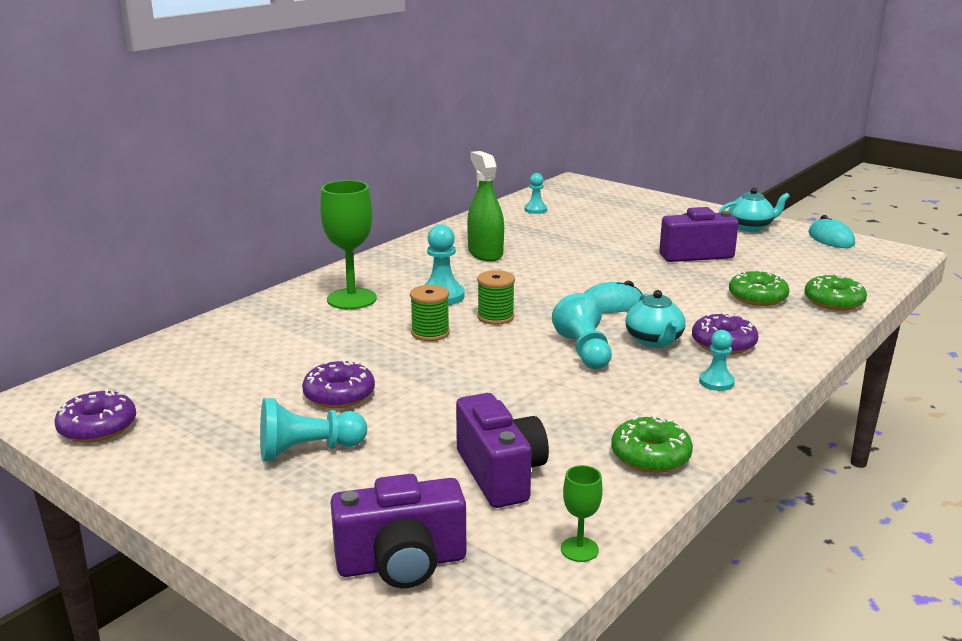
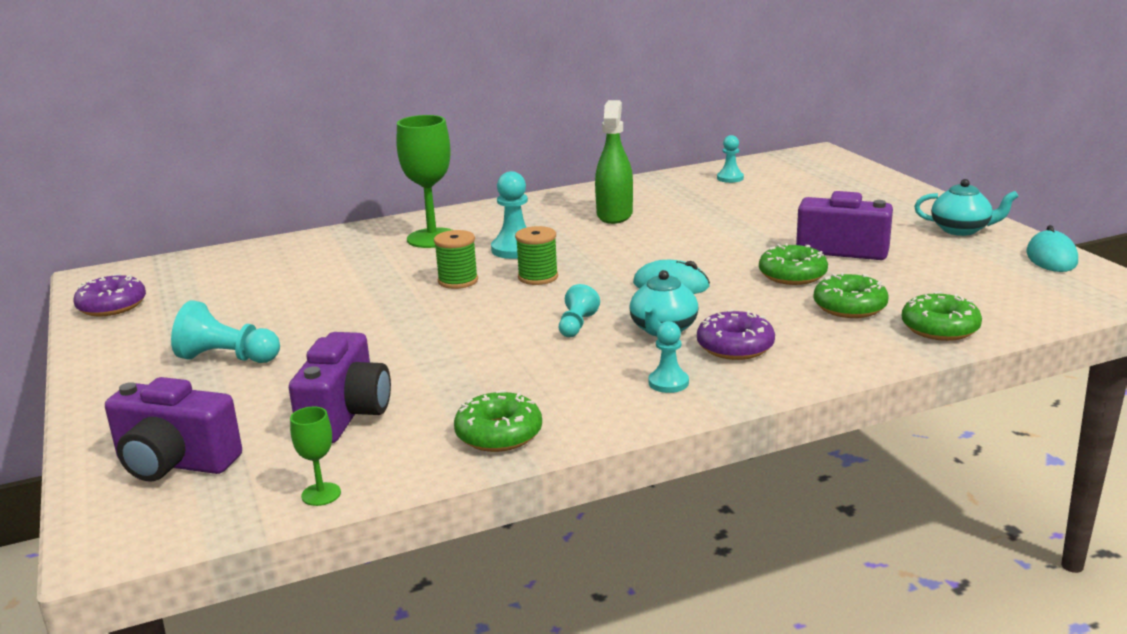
camera: 30 degrees right, 0 degrees up
(339, 395) = (310, 319): purple donut -> none
(584, 351) = (576, 325): turquoise pawn -> turquoise pawn, size x0.63
(686, 280) = (792, 275): none -> green donut

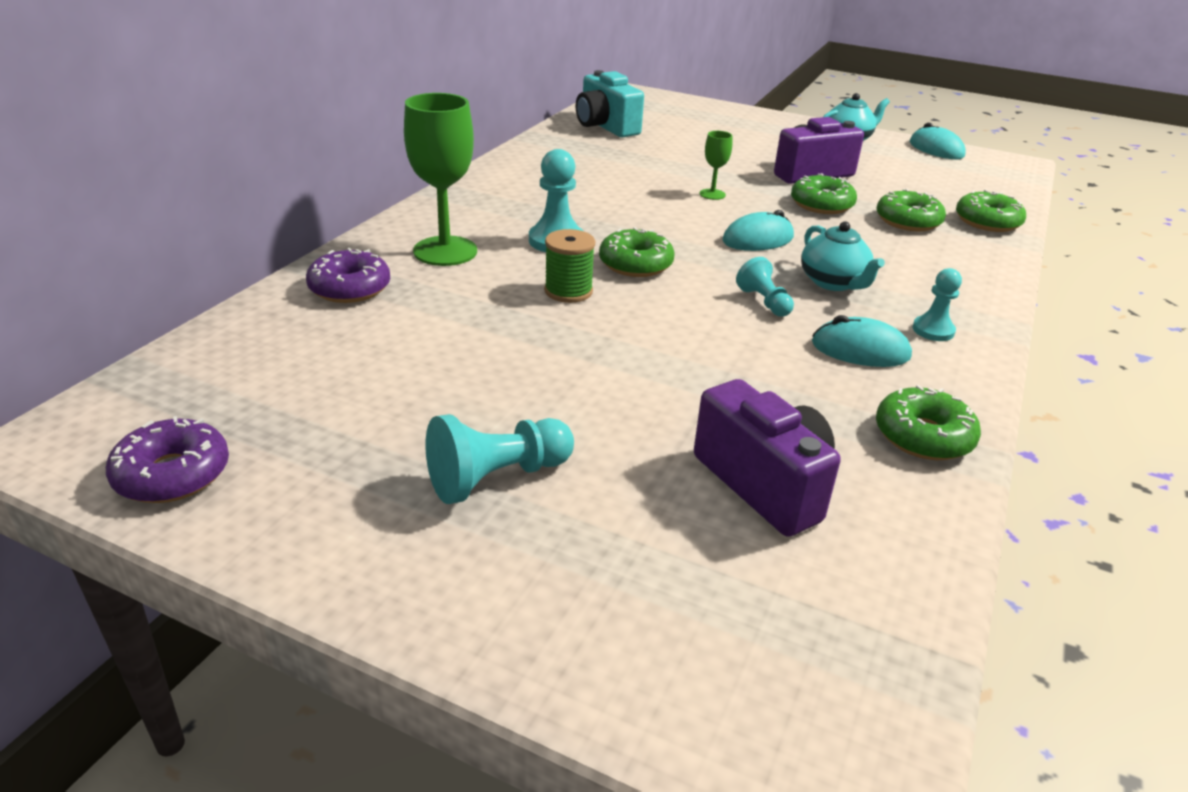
camera: 45 degrees left, 10 degrees up
(175, 463) = (716, 643): purple camera -> none
(321, 494) = (924, 585): green goblet -> green goblet (712, 194)
(538, 277) = (635, 264): green spool -> green donut
(577, 374) = (860, 350): none -> turquoise mouse
(614, 215) = (577, 182): green spray bottle -> none
(730, 178) = (605, 127): turquoise pawn -> turquoise camera
(735, 347) = (909, 280): purple donut -> purple donut (350, 288)

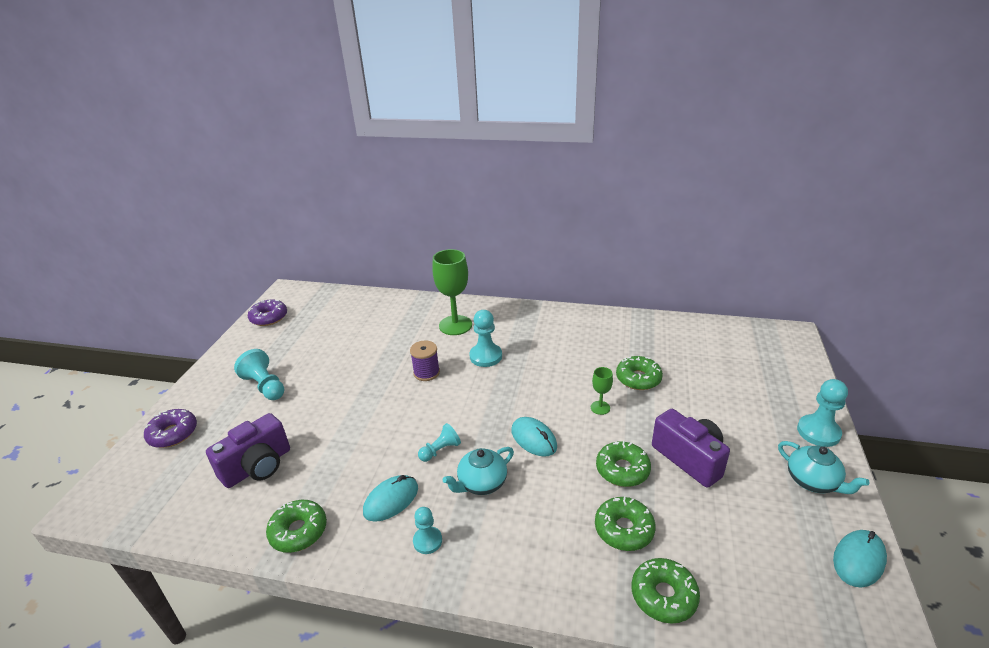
camera: 80 degrees right, 0 degrees up
(350, 288) = (406, 311): purple donut -> purple donut (173, 433)
(568, 291) = (426, 373): green spool -> purple spool
(605, 127) = (693, 338): turquoise camera -> none
(635, 264) = (469, 390): green donut -> green donut (638, 378)
(784, 121) = (818, 432): none -> turquoise pawn
(860, 350) = (391, 500): turquoise mouse -> turquoise mouse turned 45 degrees clockwise

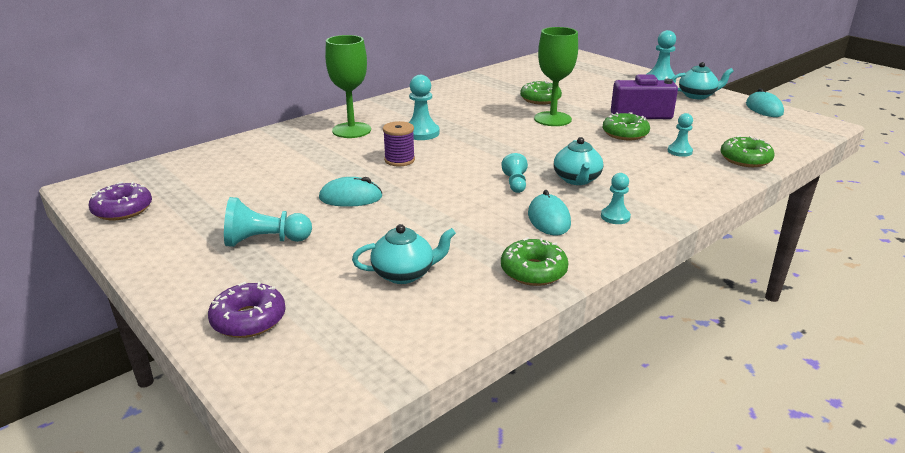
camera: 55 degrees left, 5 degrees down
(258, 466) = (404, 274): purple camera -> turquoise teapot
(534, 439) = (553, 148): turquoise mouse -> turquoise mouse (350, 197)
(600, 408) = (552, 119): green goblet -> green goblet, size x2.08
(624, 529) = (679, 151): green donut -> turquoise pawn

